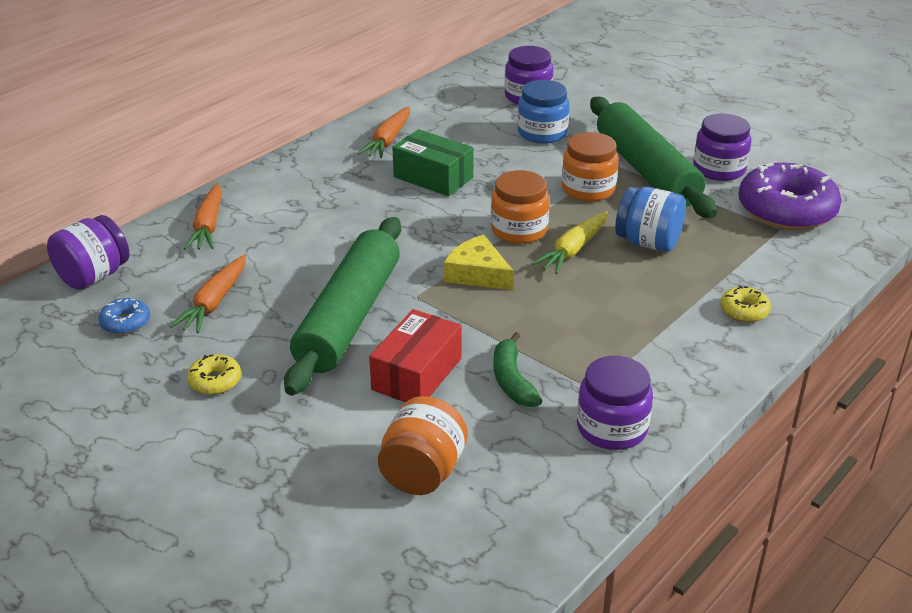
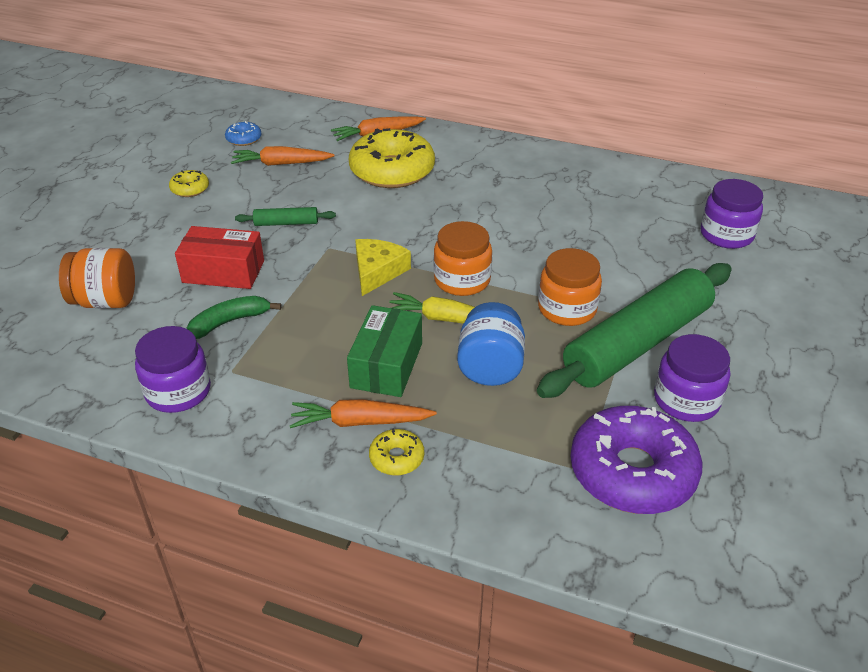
camera: 70 degrees right, 5 degrees up
(94, 276) = (292, 113): purple jar -> none
(295, 231) = (392, 171): none -> yellow donut
(349, 317) = (286, 223): green rolling pin -> green rolling pin, size x0.41
(388, 140) = (566, 177): orange carrot -> orange carrot (359, 422)
(433, 177) = (520, 214): green box -> green box (386, 365)
(542, 133) = (657, 259): blue jar -> none

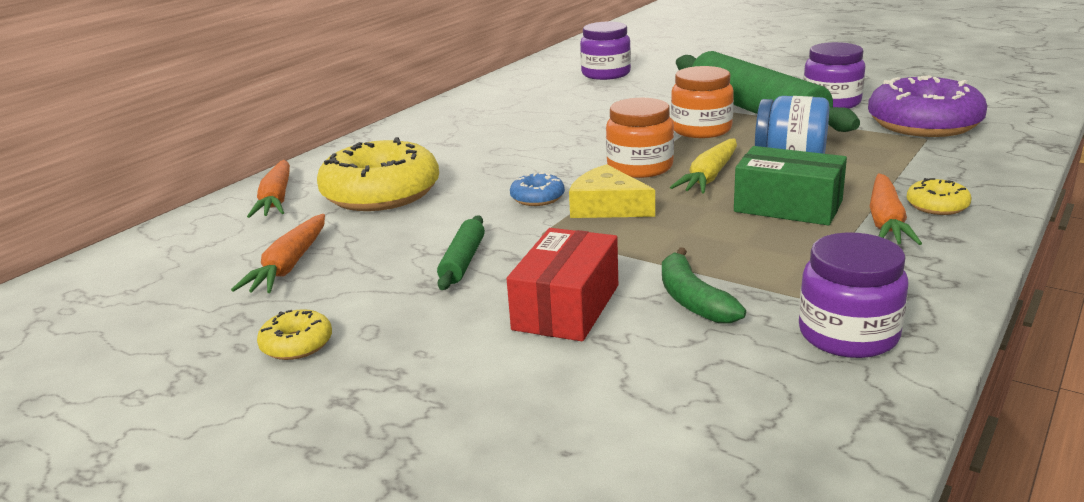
camera: 75 degrees left, 15 degrees down
(105, 301) = (612, 416): orange jar -> none
(244, 139) = (174, 297): blue donut -> blue donut (537, 198)

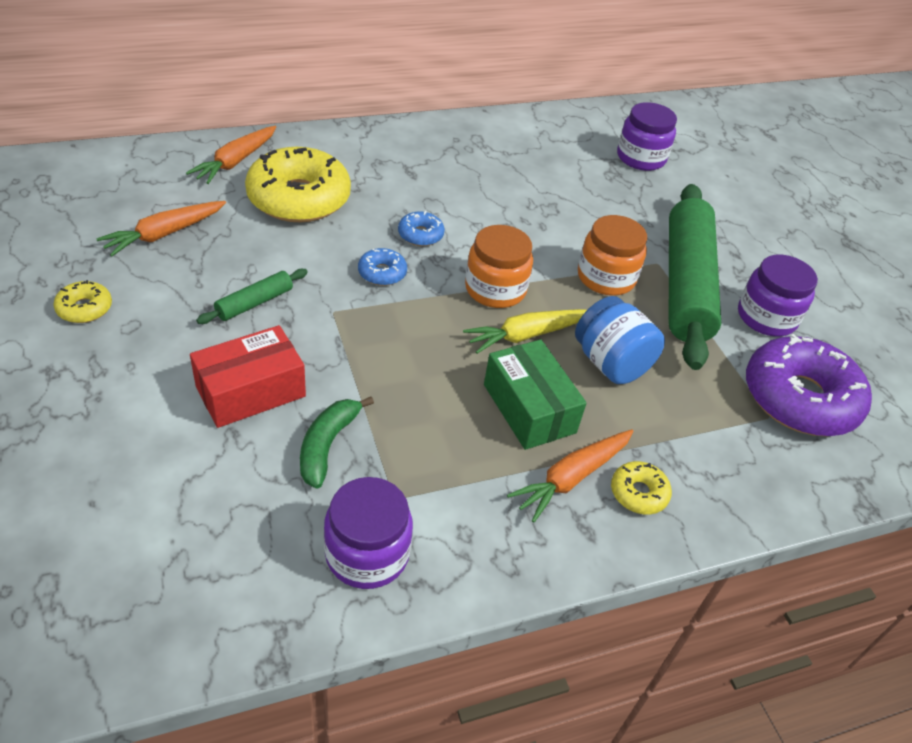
camera: 30 degrees right, 20 degrees up
(526, 168) = (420, 235): none -> blue donut
(607, 207) = (411, 315): yellow cheese -> none

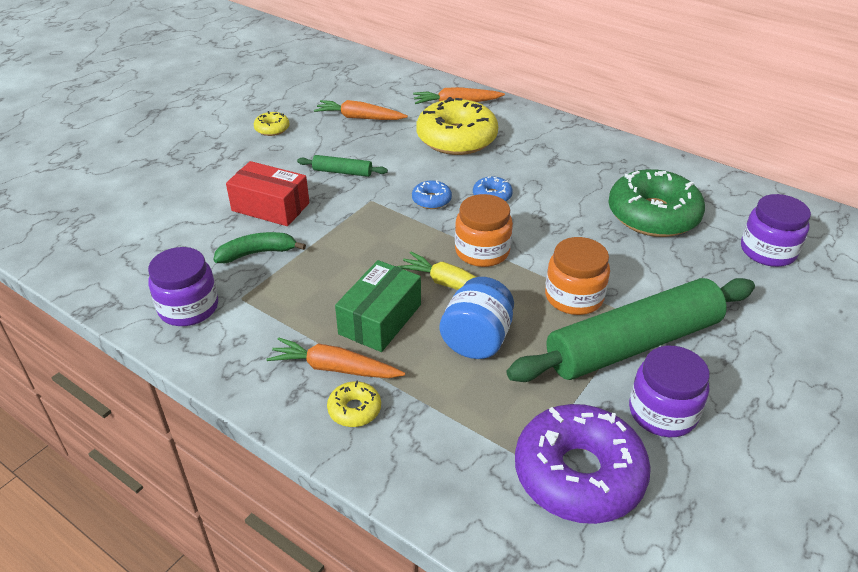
camera: 60 degrees right, 5 degrees down
(545, 175) = (653, 215): none -> green donut

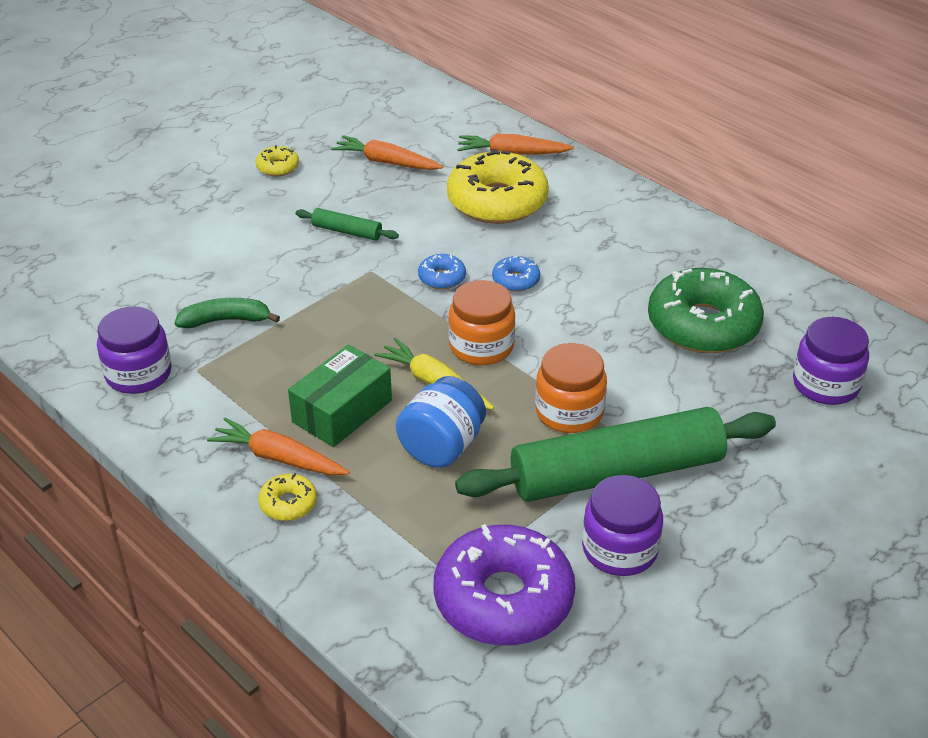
camera: 10 degrees right, 0 degrees up
(270, 207) = (253, 266): red box -> none

